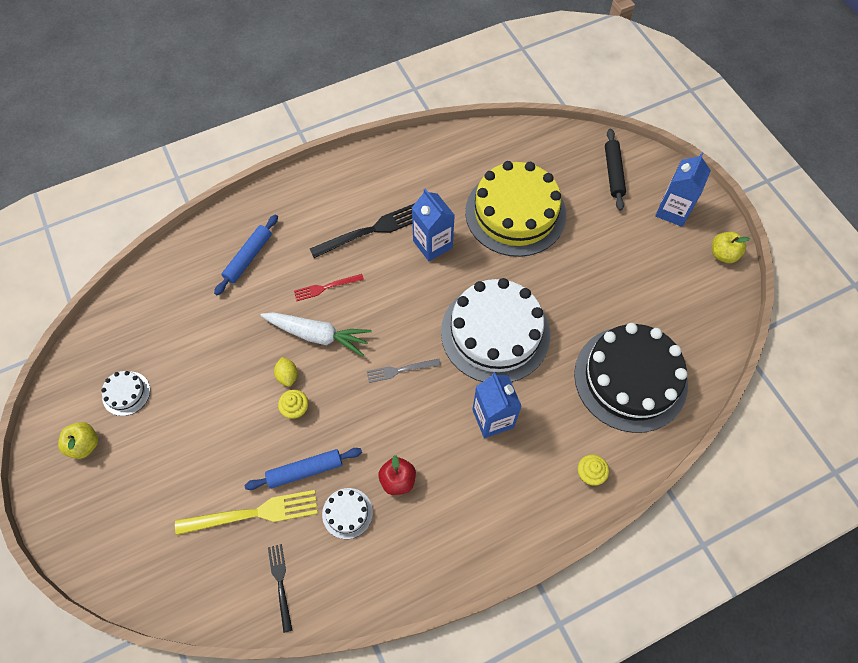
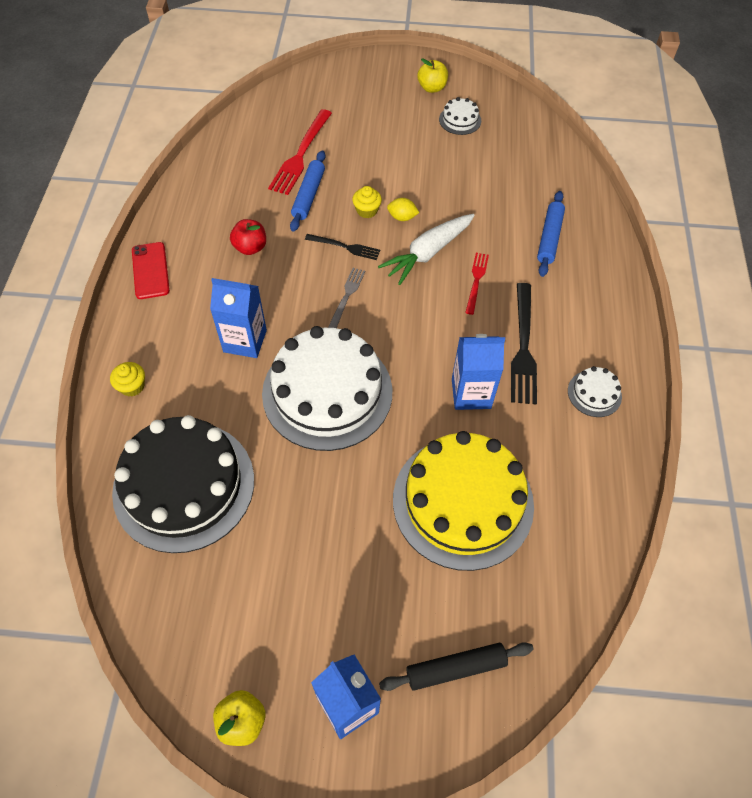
camera: 120 degrees right, 5 degrees down
(248, 258) = (549, 238): blue rolling pin -> blue rolling pin turned 45 degrees clockwise
(253, 513) = (300, 154): yellow fork -> red fork
(280, 583) = (236, 150): black fork -> black fork (345, 247)
(347, 513) = (253, 206): white cake -> white cake (594, 393)
(477, 550) = (150, 270): none -> red phone
(613, 173) = (455, 668): black rolling pin -> black rolling pin turned 45 degrees counterclockwise

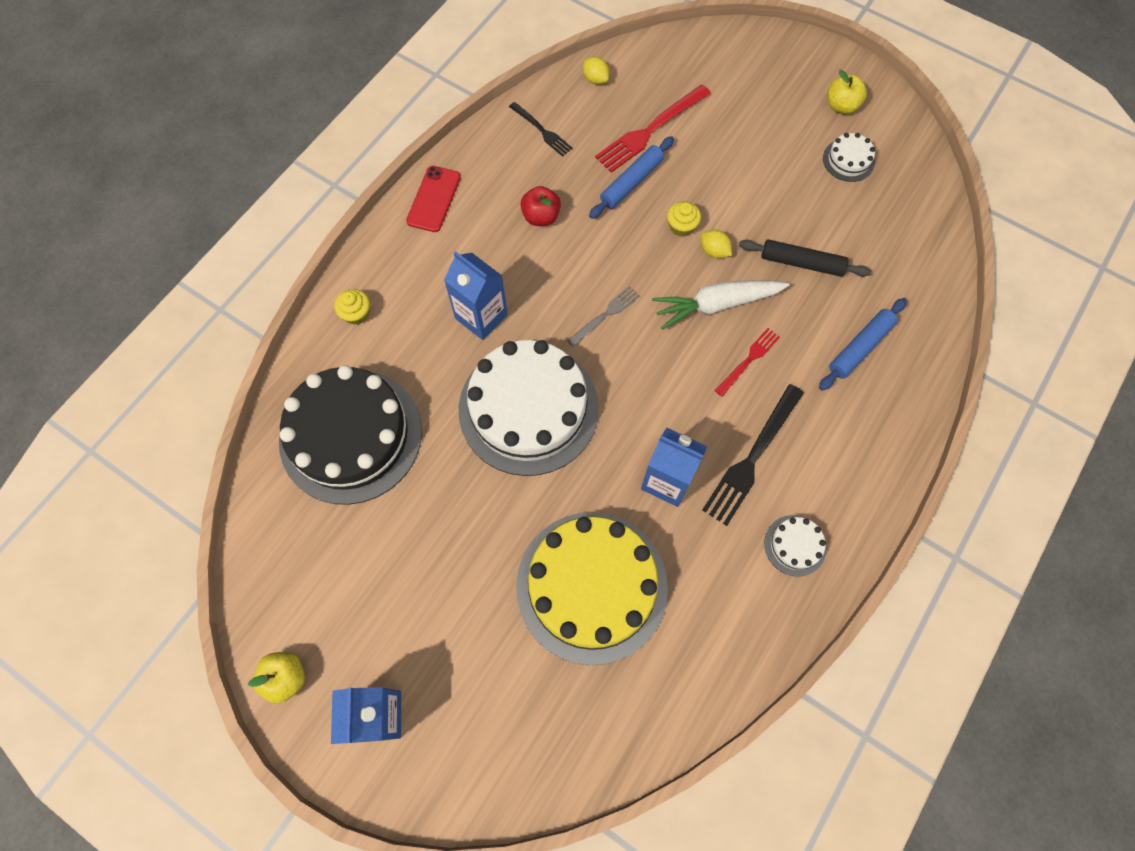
camera: 30 degrees right, 10 degrees up
(235, 136) = (595, 79): none -> yellow lemon
(345, 247) = (635, 259): black fork -> black fork (542, 131)
(455, 668) = (490, 738): black rolling pin -> black rolling pin (801, 263)

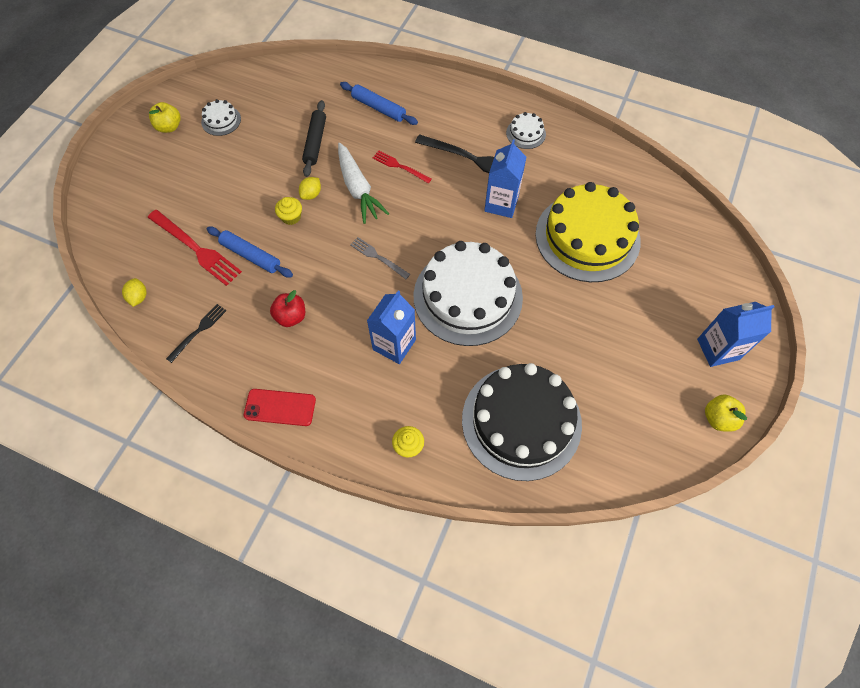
camera: 100 degrees left, 5 degrees down
(595, 79) = (138, 297): yellow lemon -> yellow lemon turned 45 degrees counterclockwise

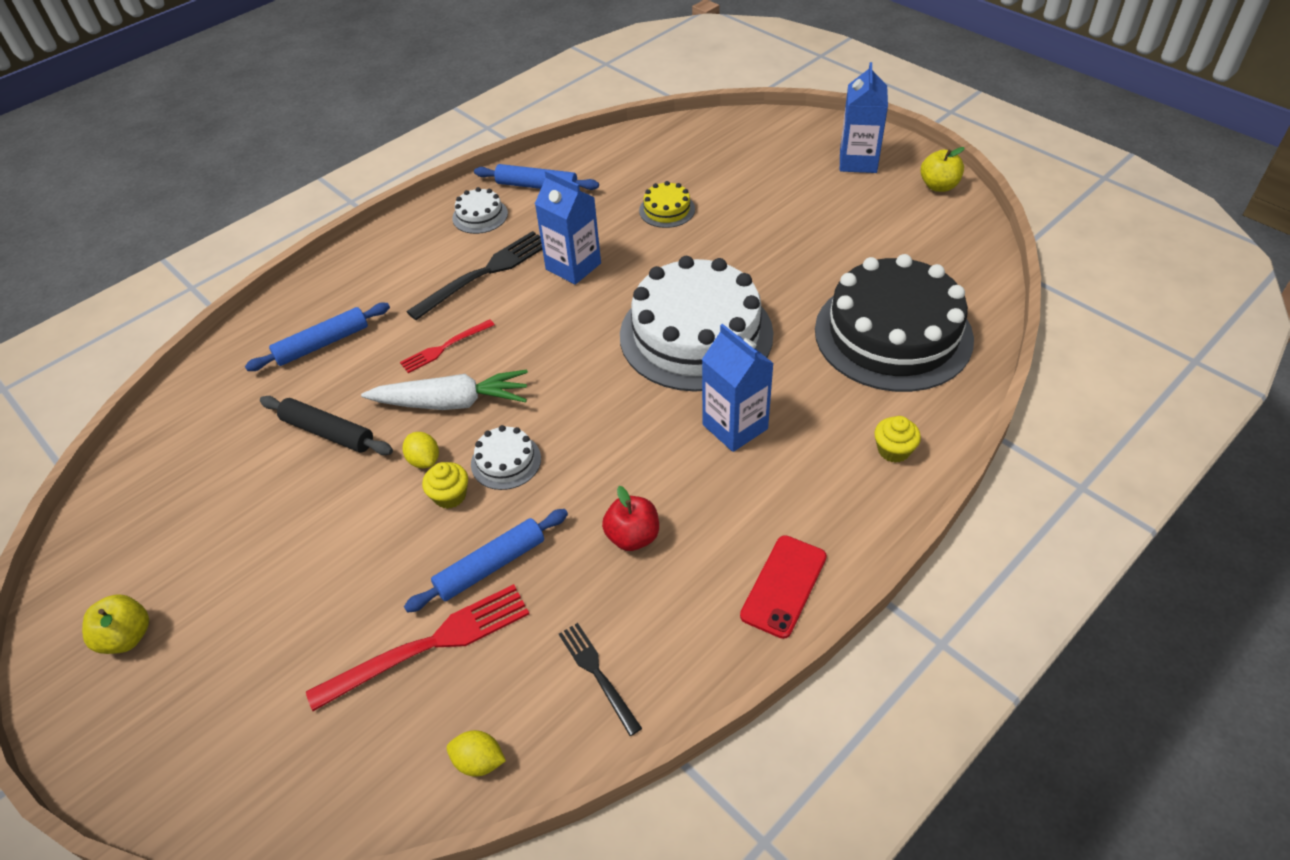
camera: 65 degrees left, 15 degrees down
(221, 120) = (180, 551): white cake -> white cake (506, 461)
(378, 257) = (584, 409): grey fork -> none
(573, 152) = (537, 186): none -> blue rolling pin
(587, 237) = (667, 210): yellow cake -> yellow cake, size x0.41

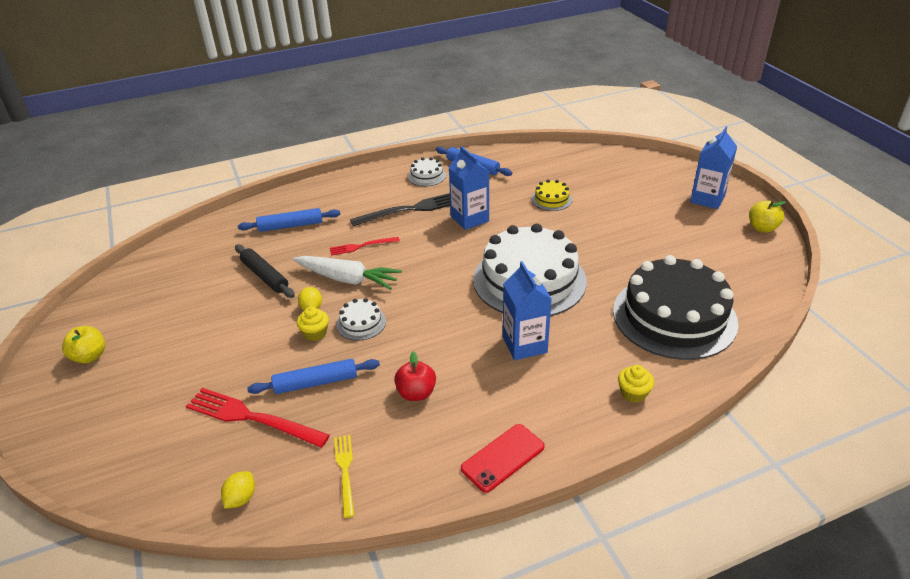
camera: 20 degrees right, 10 degrees down
(429, 645) = (252, 417): red fork -> red fork turned 150 degrees counterclockwise
(479, 761) = (241, 498): yellow lemon -> yellow lemon turned 75 degrees clockwise
(597, 674) = (345, 471): black fork -> yellow fork

